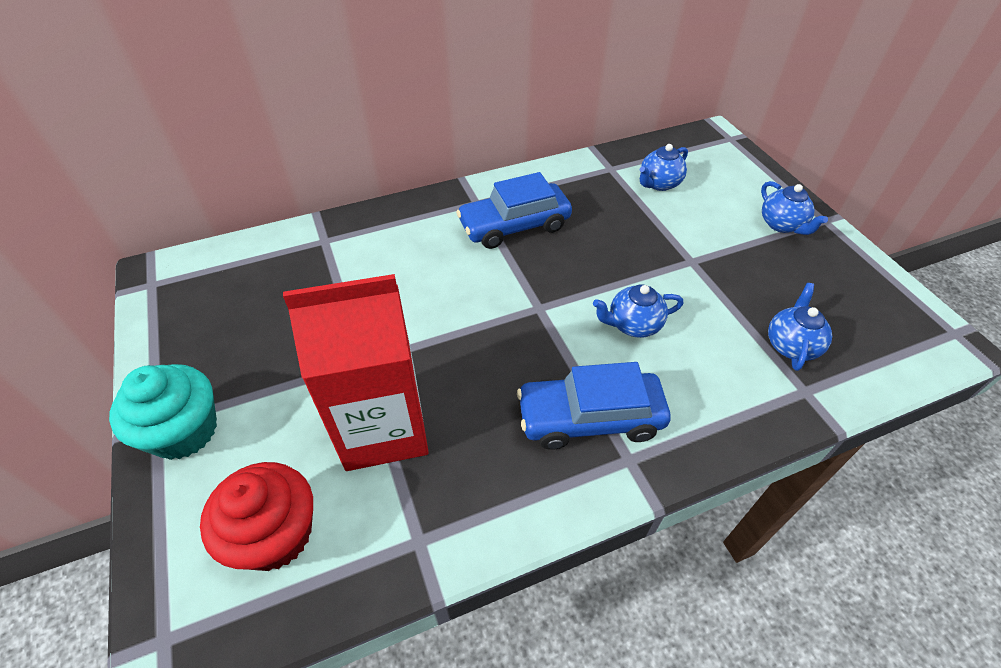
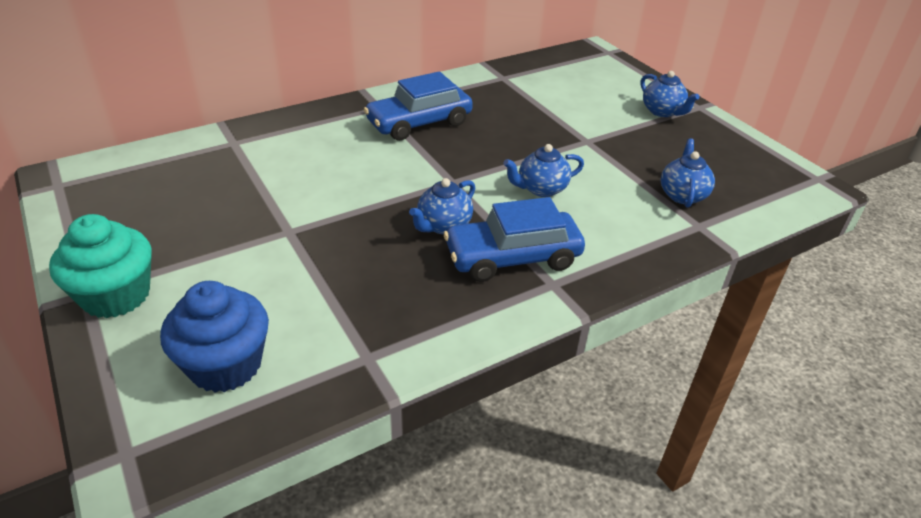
camera: 10 degrees left, 10 degrees down
(275, 534) = (225, 365): red cupcake -> blue cupcake
(383, 428) = (318, 278): red carton -> none
(659, 184) = (549, 87): blue teapot -> blue teapot (443, 225)

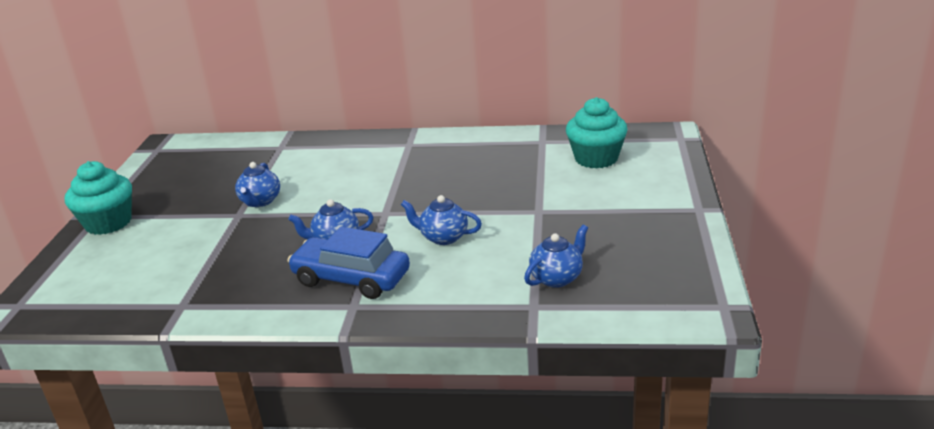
camera: 40 degrees right, 10 degrees down
(225, 365) = (110, 280): blue cupcake -> none
(419, 123) = (421, 163): blue car -> none
(568, 83) = (596, 158): none -> turquoise cupcake
(662, 111) = (651, 204): blue teapot -> blue teapot (260, 201)

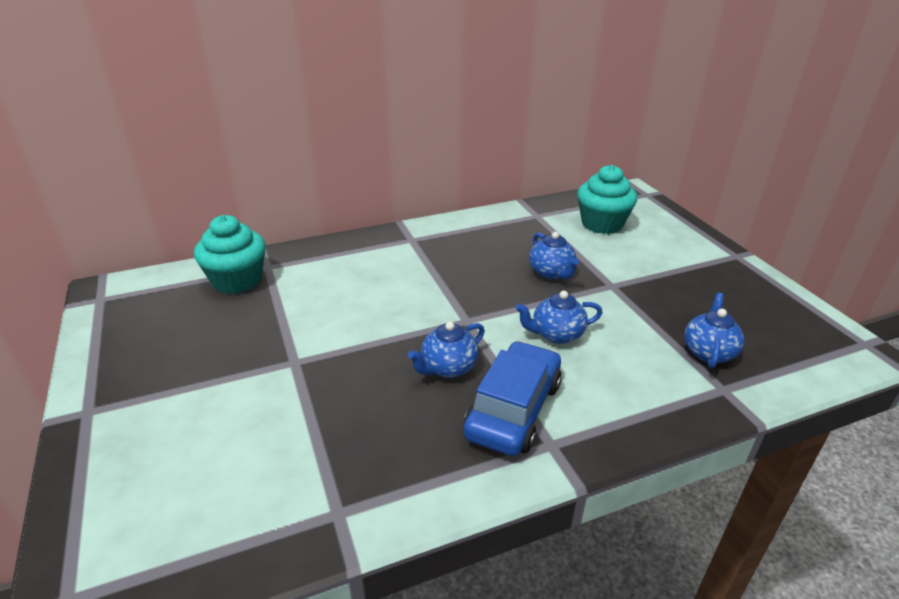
camera: 30 degrees left, 5 degrees up
(108, 223) = (114, 417): turquoise cupcake -> turquoise cupcake (237, 280)
(260, 201) = (307, 338): blue teapot -> blue teapot (551, 273)
(351, 278) = (513, 409): blue car -> blue car turned 120 degrees clockwise

